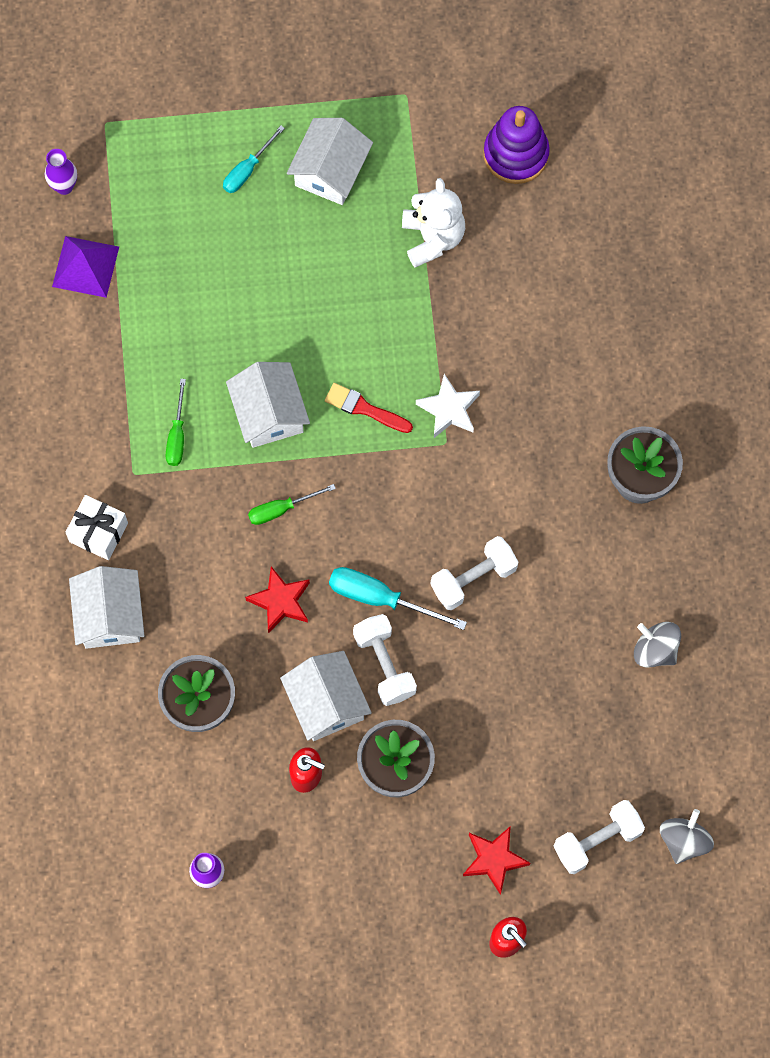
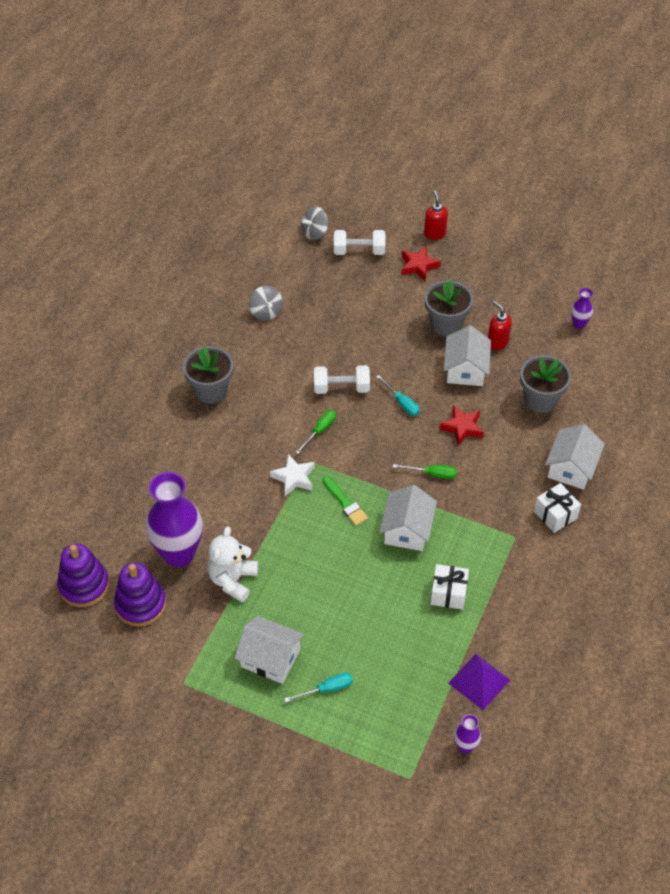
camera: 150 degrees left, 20 degrees down
(175, 355) = (448, 593): none -> white gift
(177, 435) = (474, 545): green screwdriver -> green screwdriver (320, 431)
(330, 171) = (270, 658): white house -> white house turned 60 degrees clockwise
(364, 408) = (345, 503): red brush -> green brush
(380, 598) = (402, 403): turquoise screwdriver -> turquoise screwdriver, size x0.64
(384, 664) = (420, 371): white dumbbell -> none
(516, 236) = (179, 554): none -> purple vase
(595, 141) = (84, 585): none -> purple stacking toy

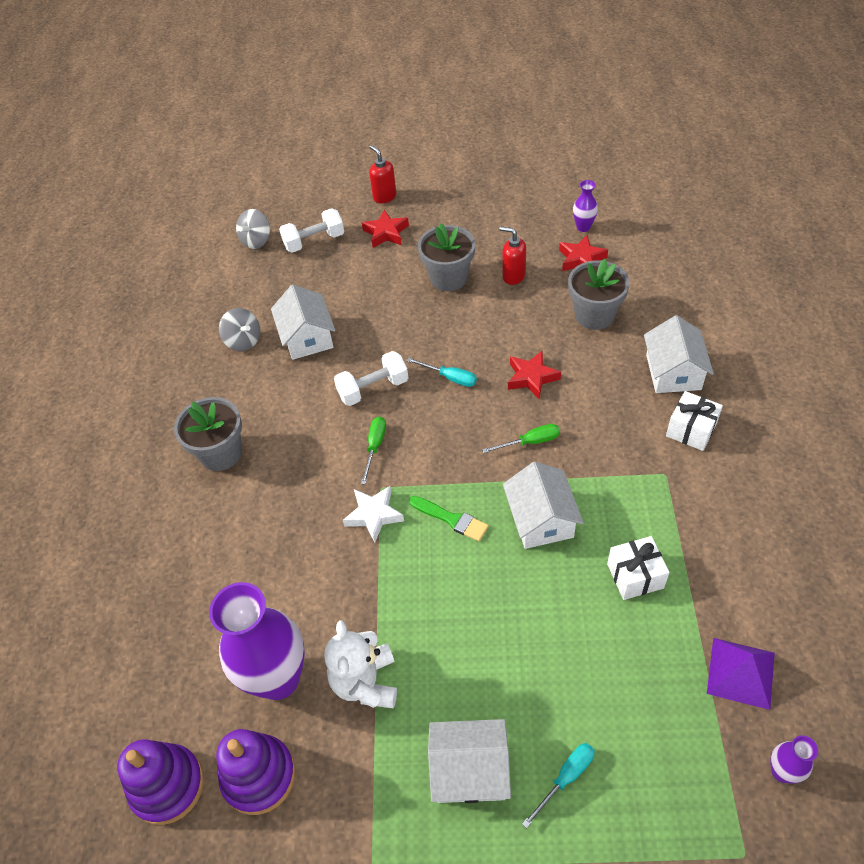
camera: 20 degrees left, 0 degrees up
(465, 369) = (497, 315): white house -> white house (307, 337)
(559, 350) = (581, 259): none -> red star

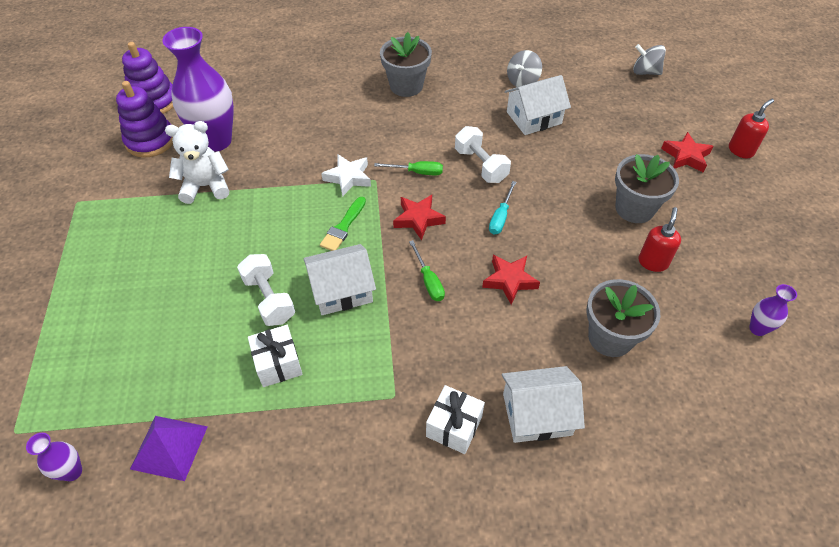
camera: 80 degrees right, 0 degrees up
(314, 241) = (656, 108): white dumbbell -> white dumbbell (269, 299)
(470, 769) = (128, 249): white house -> none
(566, 778) = (107, 308): turquoise screwdriver -> none
(581, 259) = (699, 326): red star -> red star (418, 219)

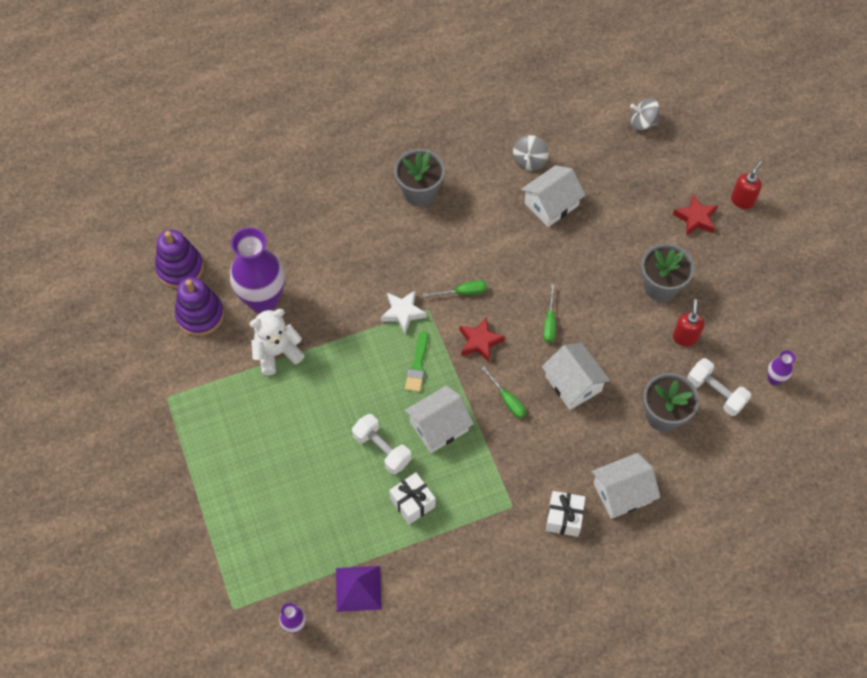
camera: 15 degrees left, 10 degrees up
(481, 165) = (517, 271): white dumbbell -> white dumbbell (715, 393)
(500, 217) = (549, 322): turquoise screwdriver -> green screwdriver
(510, 281) = (573, 383): red star -> white house

